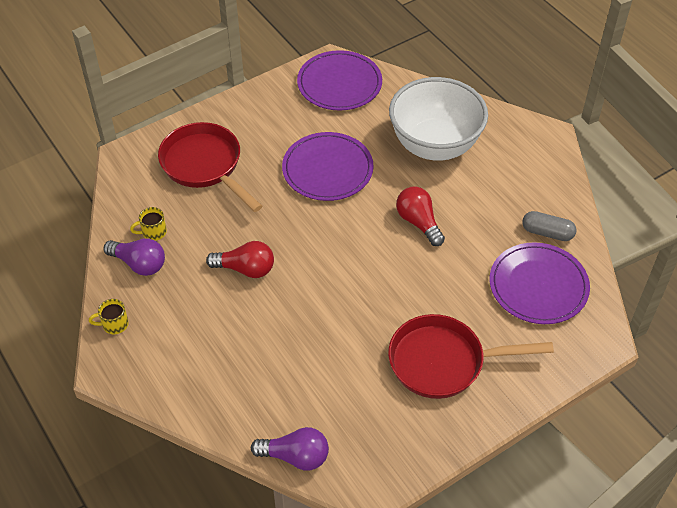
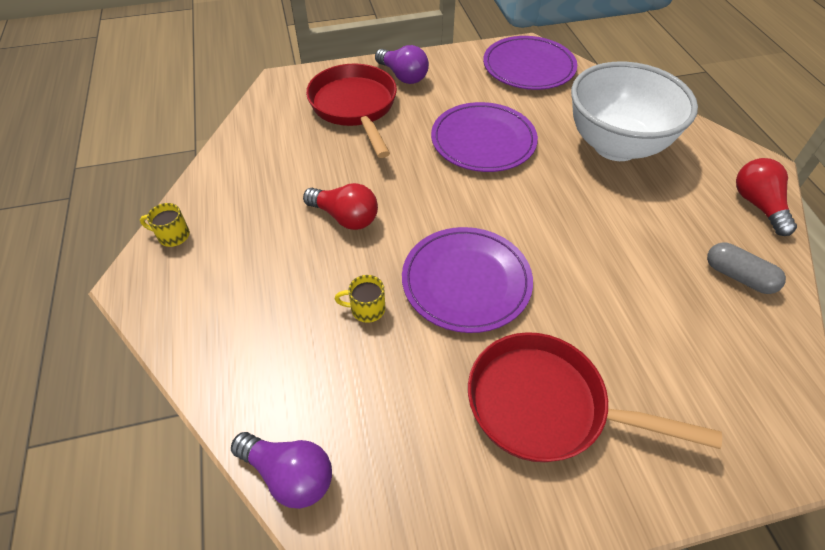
camera: 20 degrees right, 0 degrees up
(139, 264) = (236, 182): purple light bulb -> purple light bulb (403, 76)
(153, 232) = (268, 155): yellow mug -> yellow mug (366, 309)
(418, 222) = (570, 221): red light bulb -> red light bulb (757, 205)
(538, 286) = (711, 342): purple plate -> purple plate (466, 281)

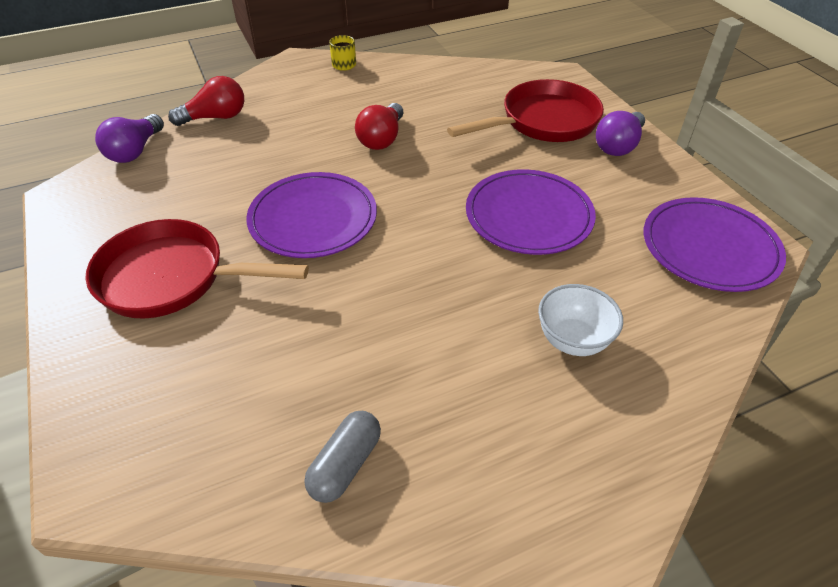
camera: 80 degrees right, 5 degrees down
(366, 309) = (277, 164): yellow mug -> none
(546, 406) = (172, 278): red pan -> red pan turned 90 degrees counterclockwise
(615, 146) = (573, 340): white bowl -> white bowl, size x0.49
(757, 205) = (499, 516): red light bulb -> red light bulb (215, 117)

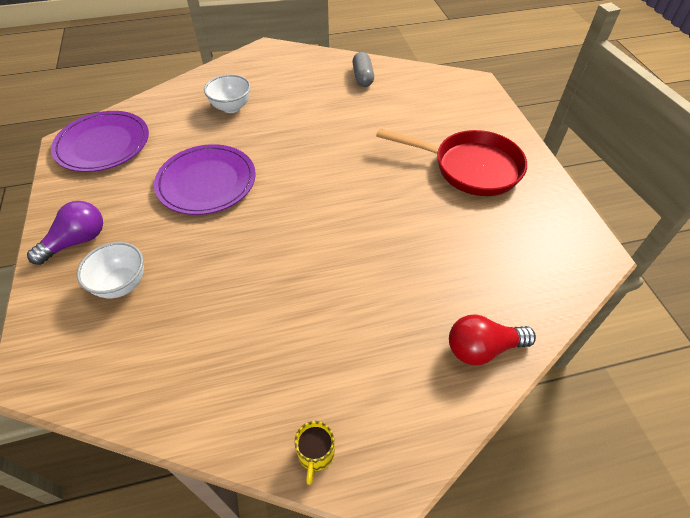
camera: 170 degrees left, 5 degrees up
(135, 151) = (554, 302): purple light bulb -> none
(313, 219) = (372, 201): purple plate -> none
(345, 464) = (363, 77): grey capsule -> grey capsule turned 45 degrees counterclockwise
(382, 139) = (297, 283): red light bulb -> none
(543, 122) = (122, 285): red pan -> white bowl

